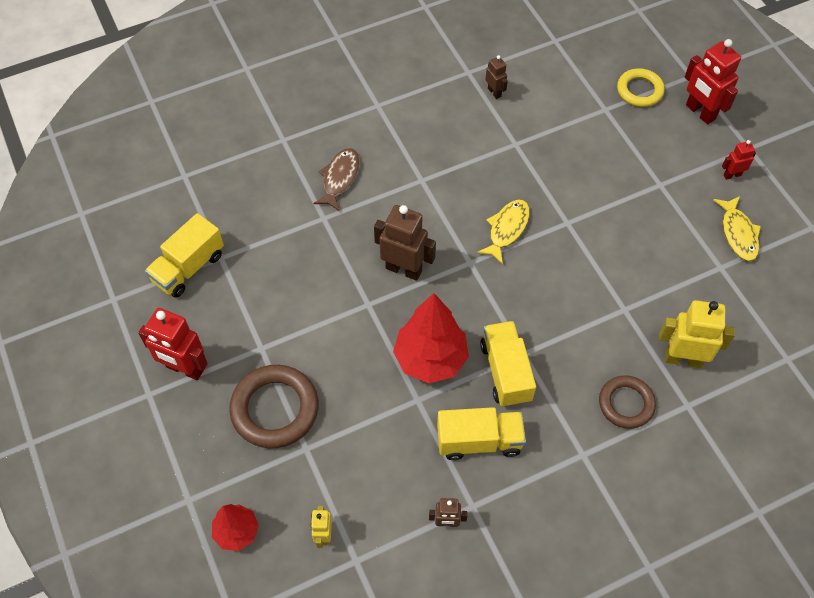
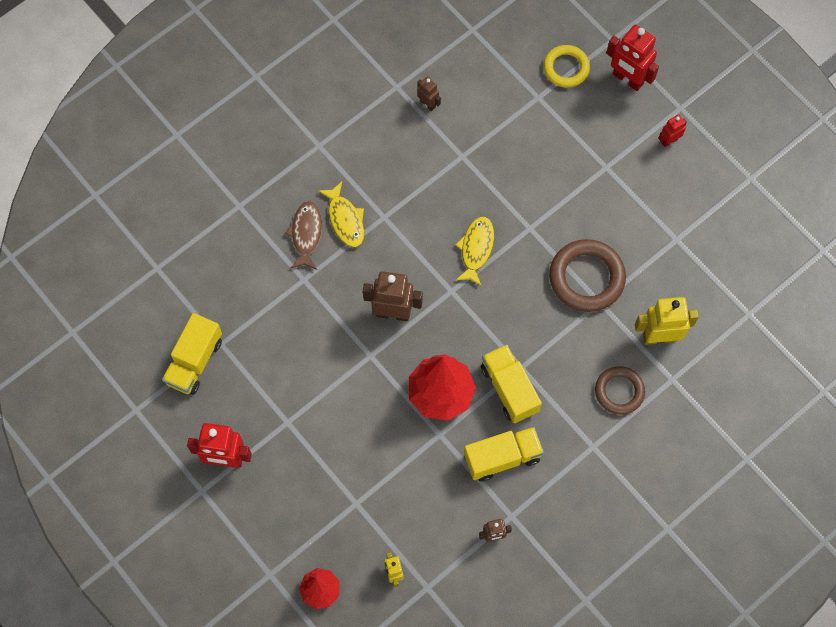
camera: 15 degrees left, 10 degrees up
(275, 409) = (318, 475): brown ring -> brown ring (586, 278)
(738, 233) = (685, 201): yellow fish -> yellow fish (345, 220)

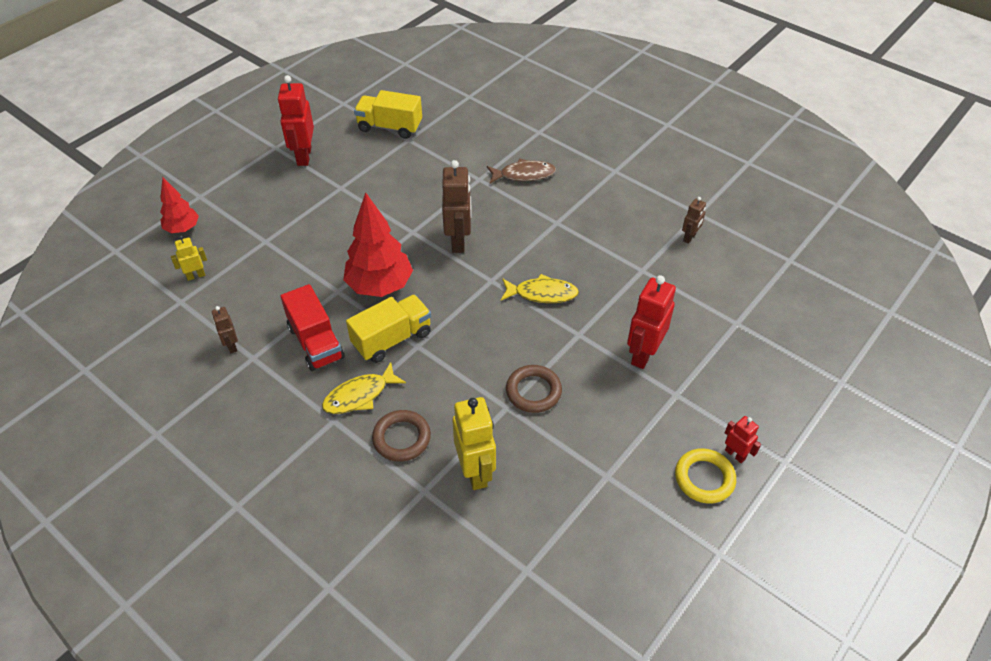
camera: 80 degrees right, 20 degrees down
(345, 220) = (545, 197): yellow fish -> yellow fish (359, 395)
(502, 458) = (316, 342): yellow truck -> red truck
(566, 68) = (783, 343): yellow ring -> yellow ring (704, 478)
(586, 278) = (533, 391): brown ring -> brown ring, size x0.64
(627, 79) = (797, 402): red robot -> red robot (643, 354)

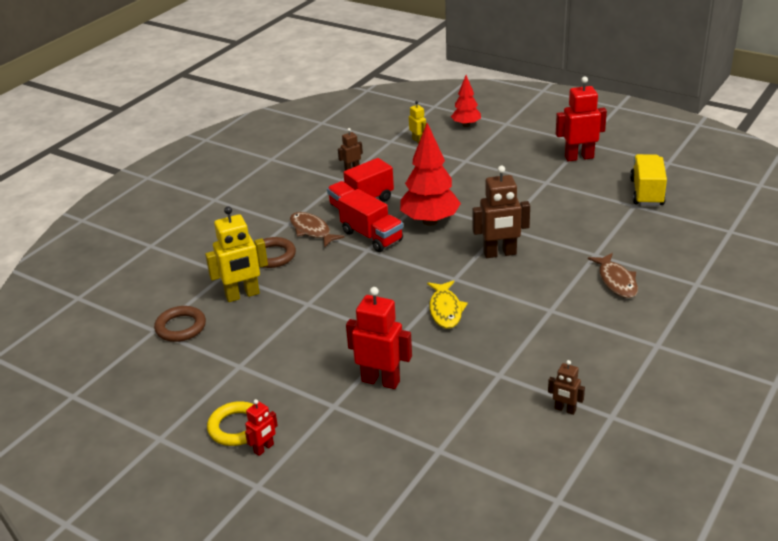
camera: 85 degrees right, 15 degrees down
(359, 395) = (312, 231): yellow fish -> brown fish
(392, 339) = (372, 236): yellow truck -> red truck
(533, 391) = (326, 316): brown ring -> brown ring (181, 327)

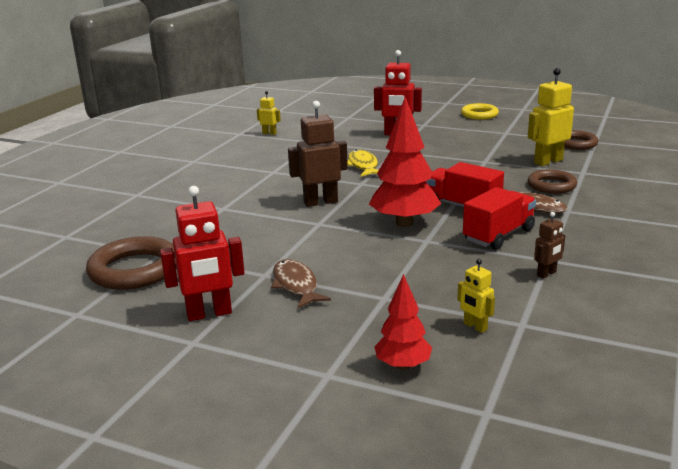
camera: 170 degrees right, 10 degrees down
(264, 448) = (454, 111): red robot -> none
(565, 409) = (269, 133): brown robot -> yellow robot
(616, 281) = (209, 191): brown fish -> brown fish (296, 285)
(647, 192) = (135, 270): yellow truck -> brown ring

